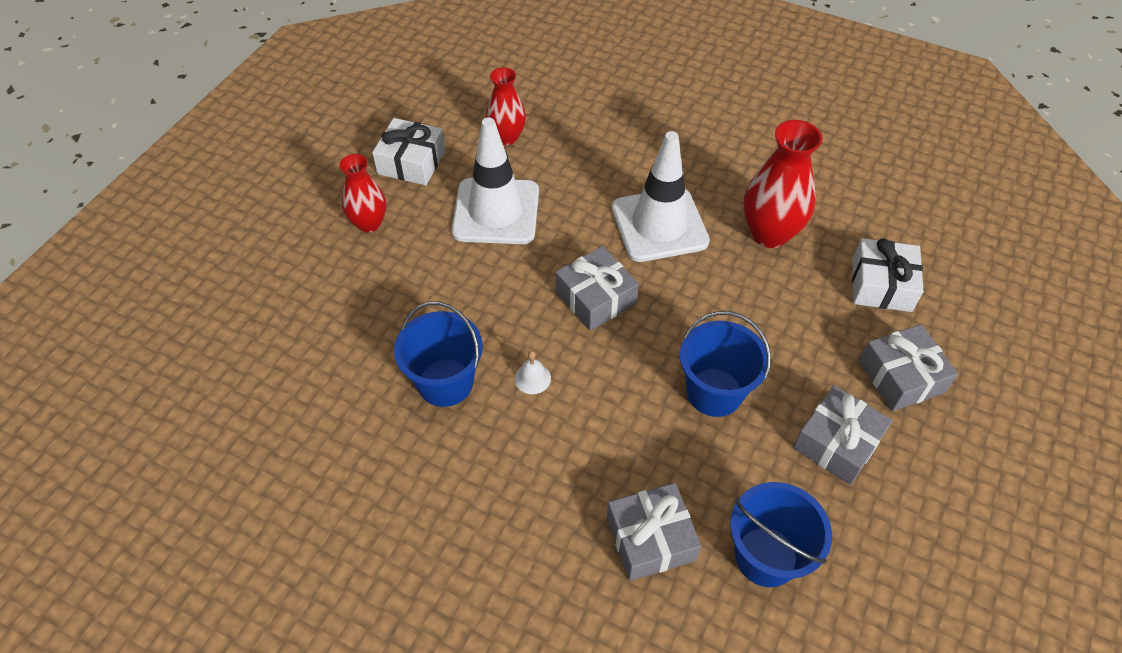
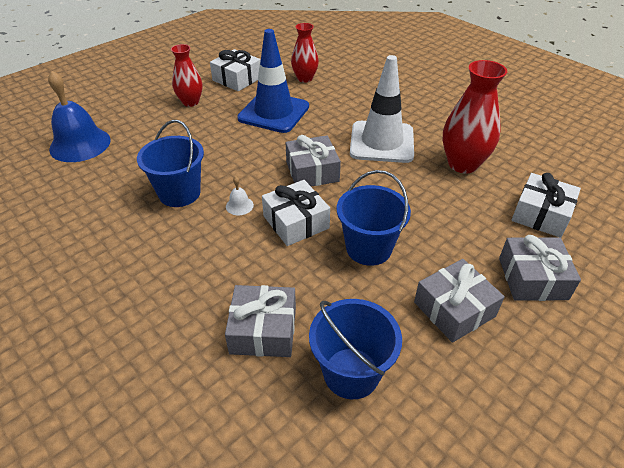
camera: 20 degrees right, 10 degrees down
(256, 343) = (80, 144): none -> blue bell
(496, 211) = (274, 112): white traffic cone -> blue traffic cone
(614, 381) = (296, 222): none -> white gift

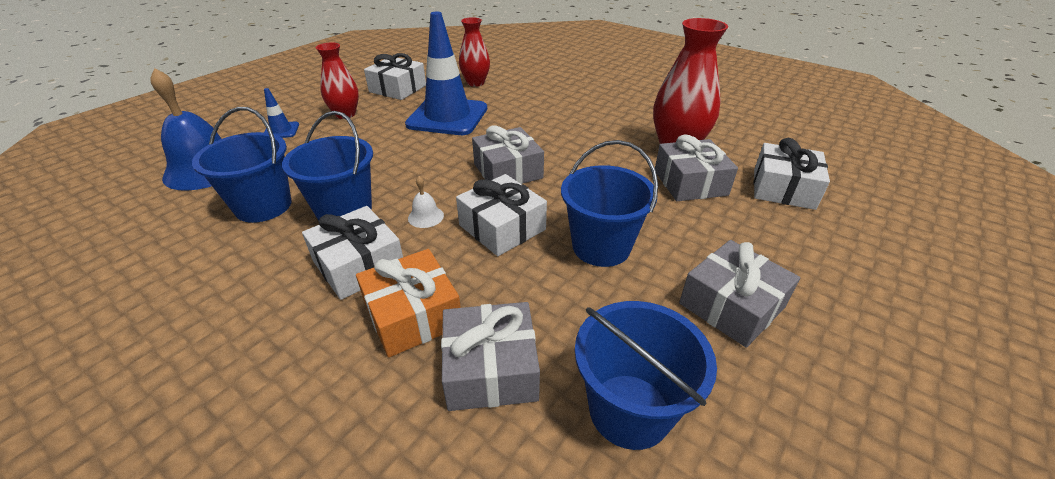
camera: 10 degrees left, 5 degrees down
(121, 182) = (263, 206): none -> blue bucket
(138, 114) = (281, 131): none -> blue traffic cone
(184, 240) = (359, 265): none -> white gift
(217, 284) = (413, 315): none -> orange gift
(382, 142) = (580, 135): white traffic cone -> none
(532, 278) = (806, 257): grey gift -> grey gift (690, 183)

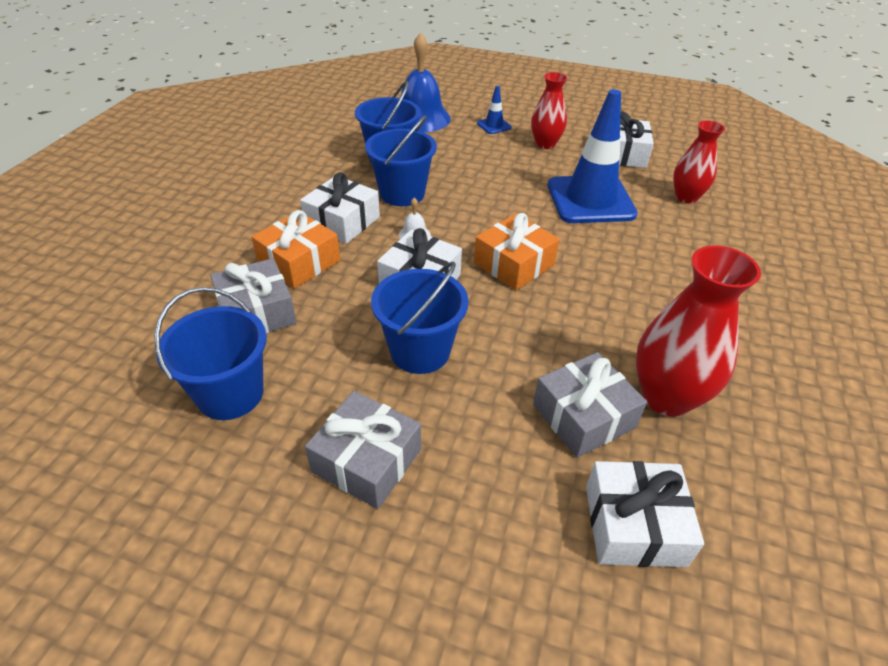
camera: 70 degrees right, 5 degrees up
(508, 171) = (514, 264): grey gift -> orange gift

